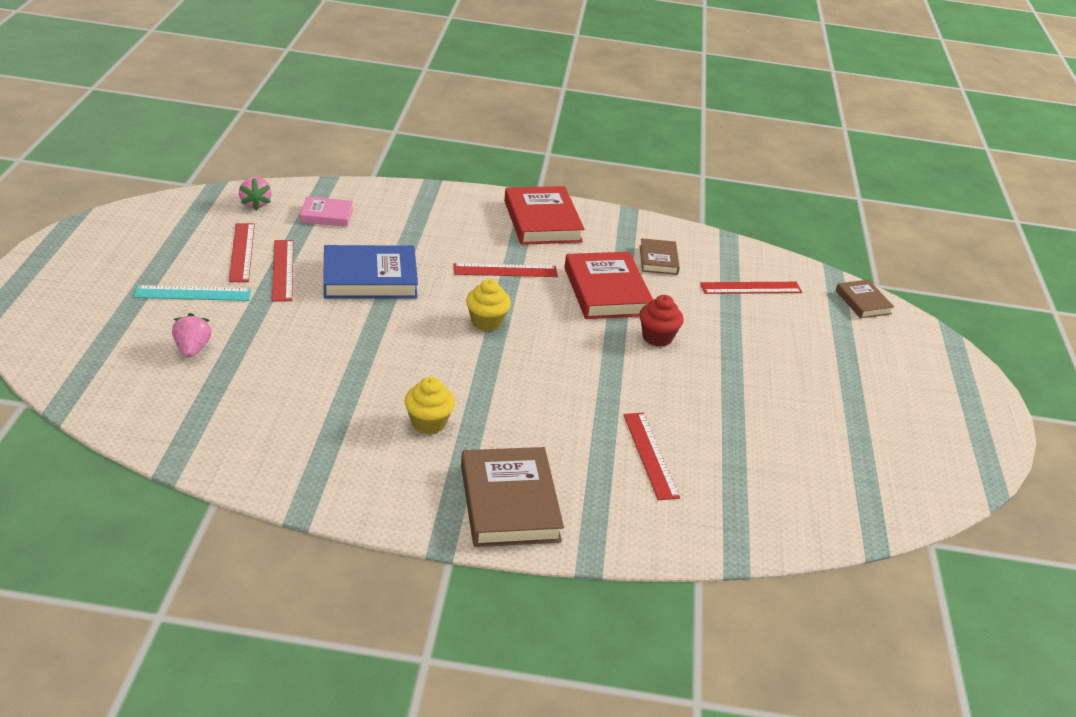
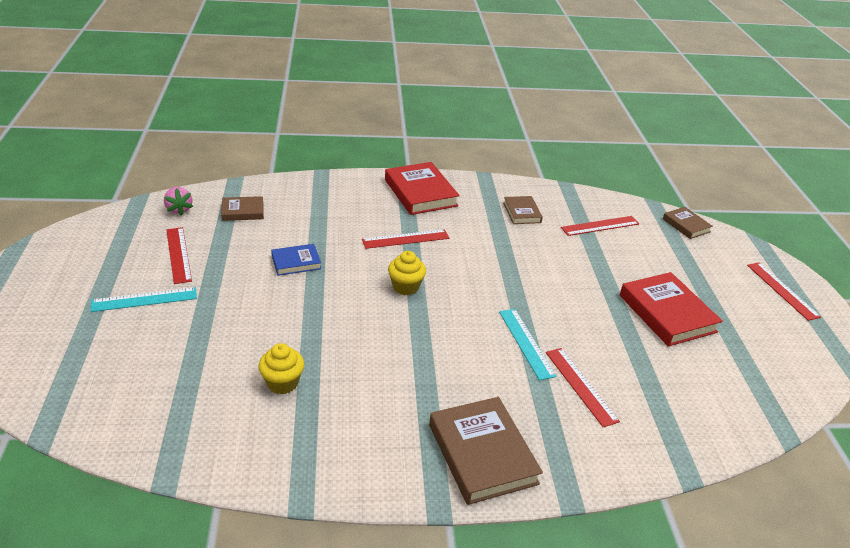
camera: 10 degrees left, 0 degrees up
(192, 349) = (157, 353): pink strawberry -> none
(282, 270) = (219, 266): red ruler -> red ruler (782, 290)
(326, 215) = (243, 211): pink book -> brown book
(370, 278) = (296, 262): blue book -> blue book, size x0.56
(428, 423) = (388, 389): yellow cupcake -> yellow cupcake (282, 383)
(604, 401) = (526, 343): none -> turquoise ruler
(606, 291) = (492, 245): red book -> red book (667, 313)
(657, 337) = (546, 279): red cupcake -> none

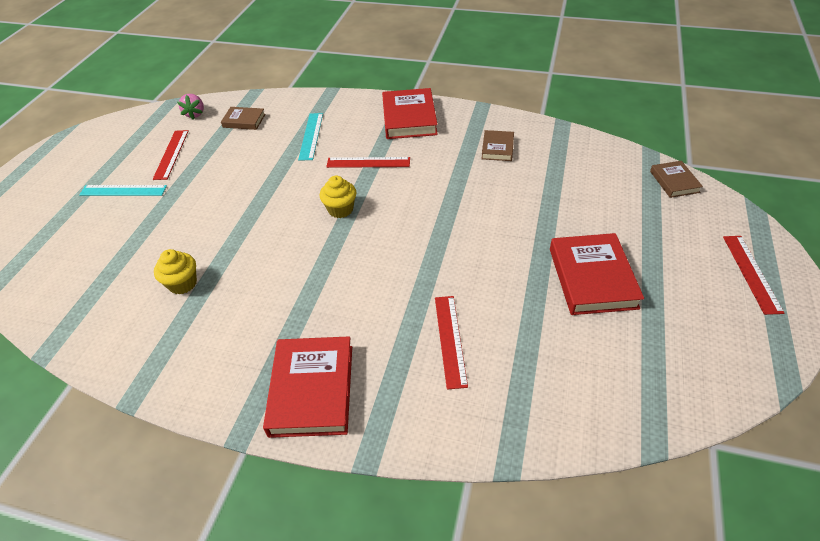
camera: 25 degrees right, 10 degrees up
(296, 262) = (259, 173): blue book -> none
(482, 454) = (312, 389): brown book -> red book
(526, 343) = (421, 284): turquoise ruler -> turquoise ruler (311, 136)
(600, 226) = (573, 171): red ruler -> none

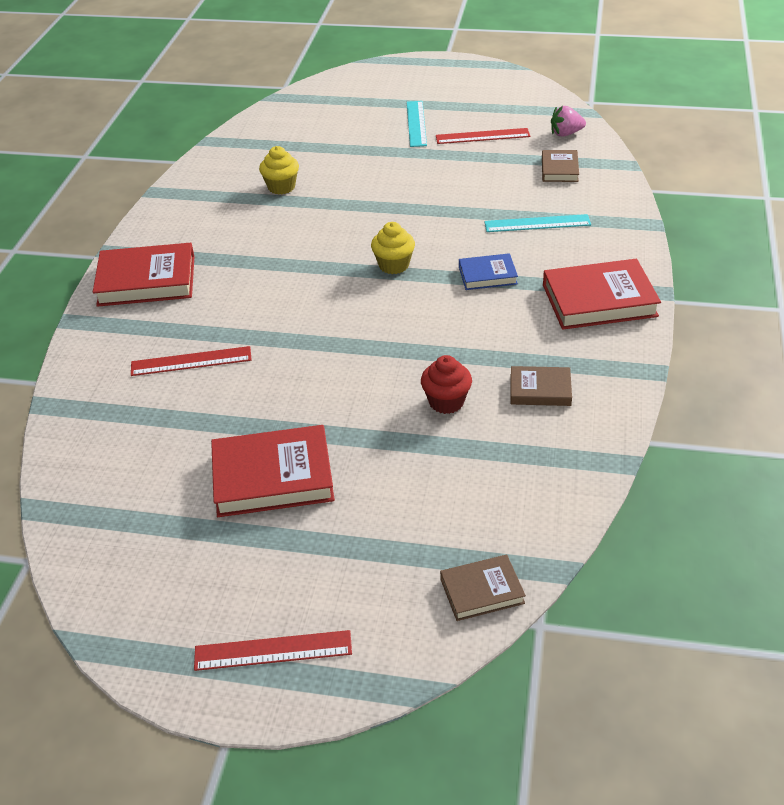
camera: 85 degrees right, 5 degrees down
(368, 162) = (487, 275): red ruler -> blue book
(508, 188) = (446, 402): none -> red cupcake

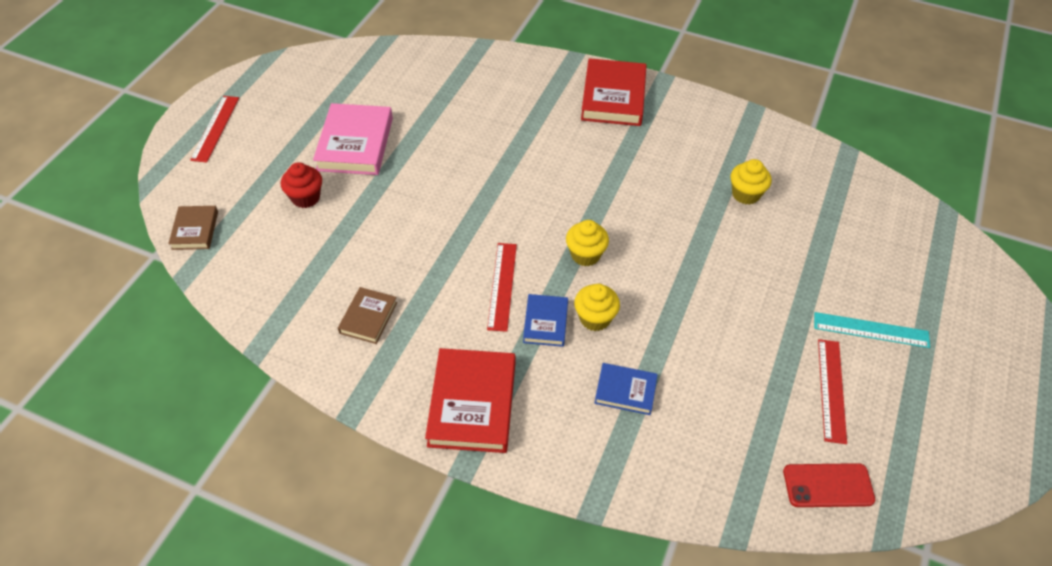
camera: 100 degrees right, 10 degrees up
(191, 361) = (499, 114): red ruler -> red ruler (502, 286)
(273, 477) = (355, 144): red book -> pink book
(446, 402) = (384, 252): red cupcake -> red cupcake (306, 198)
(468, 249) = (595, 318): none -> yellow cupcake
(537, 223) = (625, 391): turquoise ruler -> blue book
(559, 169) = (737, 449): brown book -> none
(566, 134) = (828, 485): pink strawberry -> red phone

